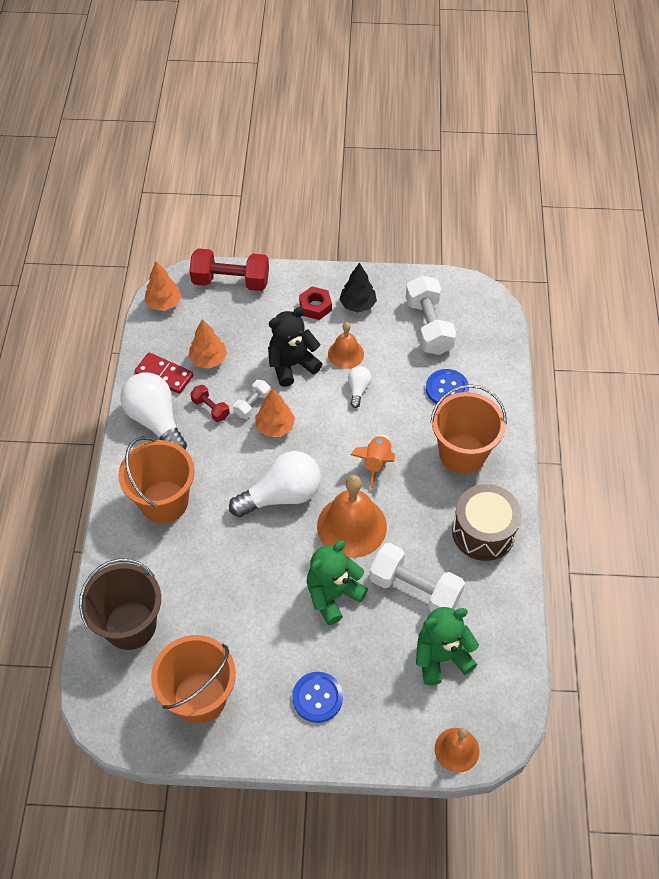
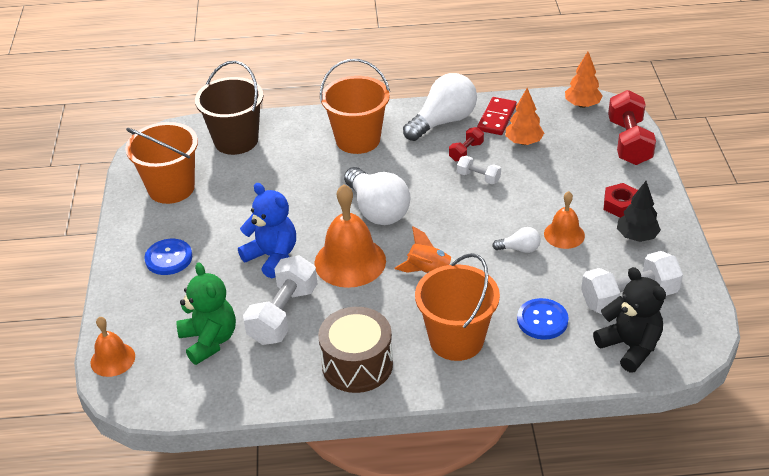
camera: 85 degrees right, 15 degrees down
(275, 427) = (455, 196): orange tree -> none
(292, 365) = (536, 197): black teddy bear -> black teddy bear (630, 346)
(333, 595) = (272, 257): green teddy bear -> blue teddy bear

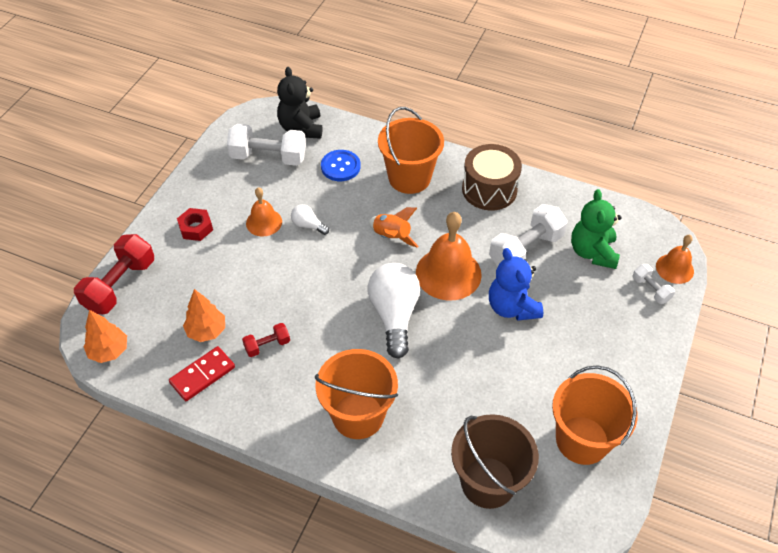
camera: 155 degrees left, 10 degrees up
(168, 258) = (606, 348): blue button -> none
(443, 122) = (257, 397): white light bulb -> none
(478, 177) = (281, 309): white dumbbell -> white dumbbell (651, 289)
(636, 236) = (214, 197): black tree -> none

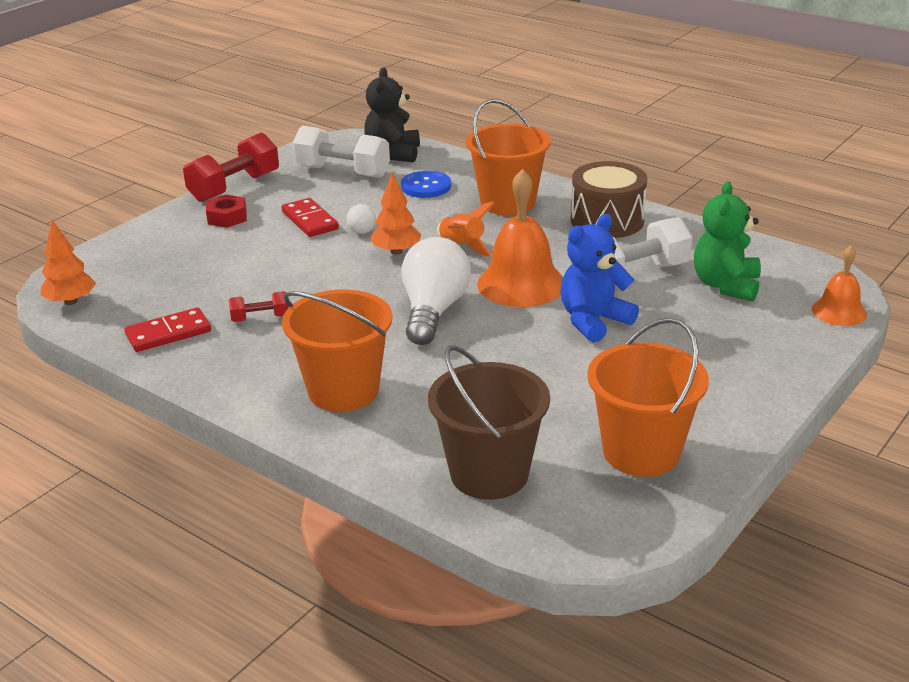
camera: 15 degrees right, 20 degrees down
(120, 285) = (114, 252): red dumbbell -> red dumbbell (234, 187)
(206, 331) = (194, 298): orange tree -> orange tree (396, 251)
(264, 222) = (310, 220): orange bell -> red domino
(308, 225) = (362, 228): white light bulb -> white light bulb turned 135 degrees counterclockwise
(512, 307) = (593, 321): blue teddy bear -> blue teddy bear turned 60 degrees clockwise
(651, 289) = (797, 326): white dumbbell -> none

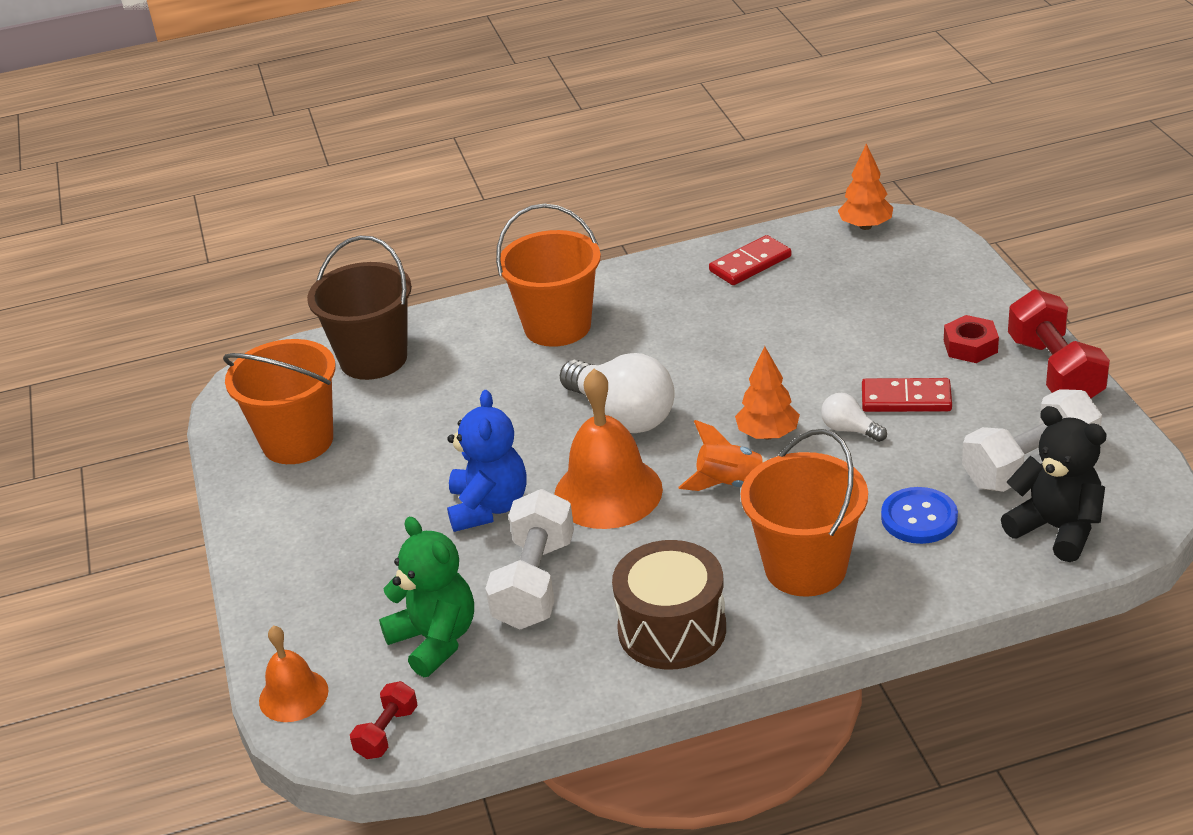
camera: 130 degrees right, 5 degrees up
(168, 333) = (750, 264): red domino -> red domino turned 45 degrees clockwise
(260, 318) = (723, 315): red dumbbell -> red dumbbell (387, 732)

